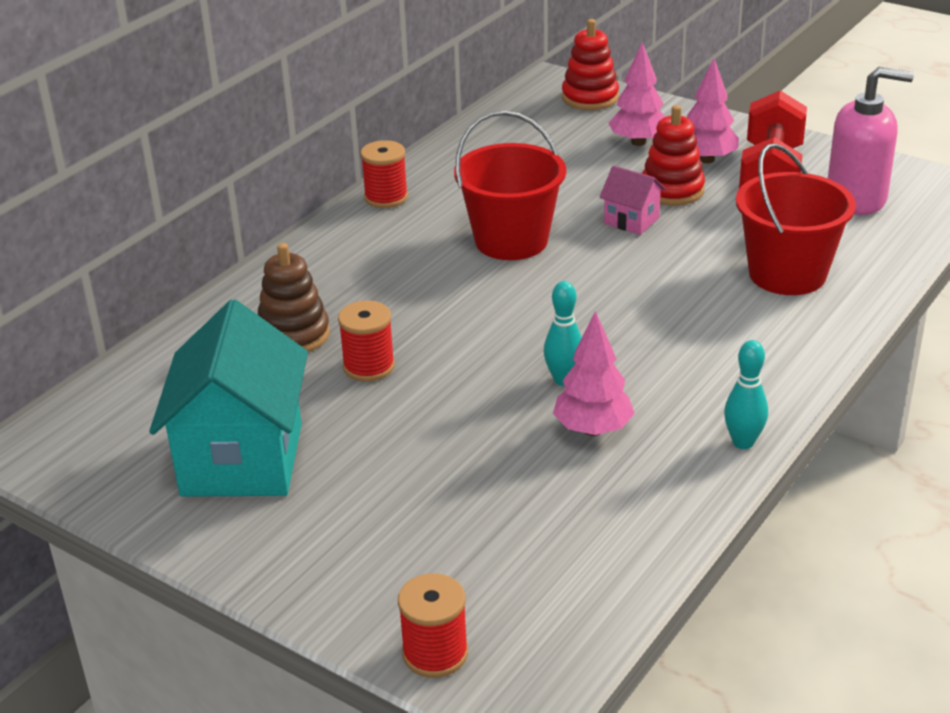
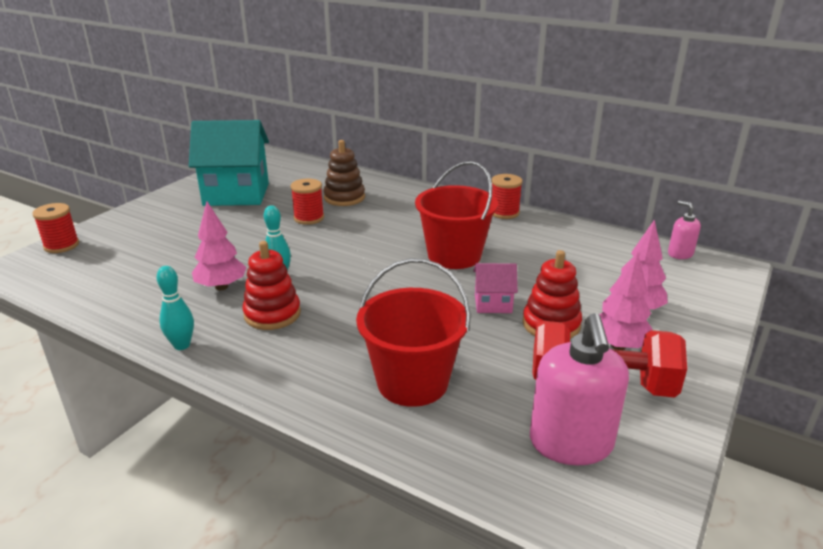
camera: 85 degrees right, 5 degrees down
(518, 101) = (680, 254): none -> pink soap dispenser
(590, 98) = (710, 285): red stacking toy -> red stacking toy (272, 314)
(631, 220) = (493, 304): pink house -> pink house turned 60 degrees clockwise

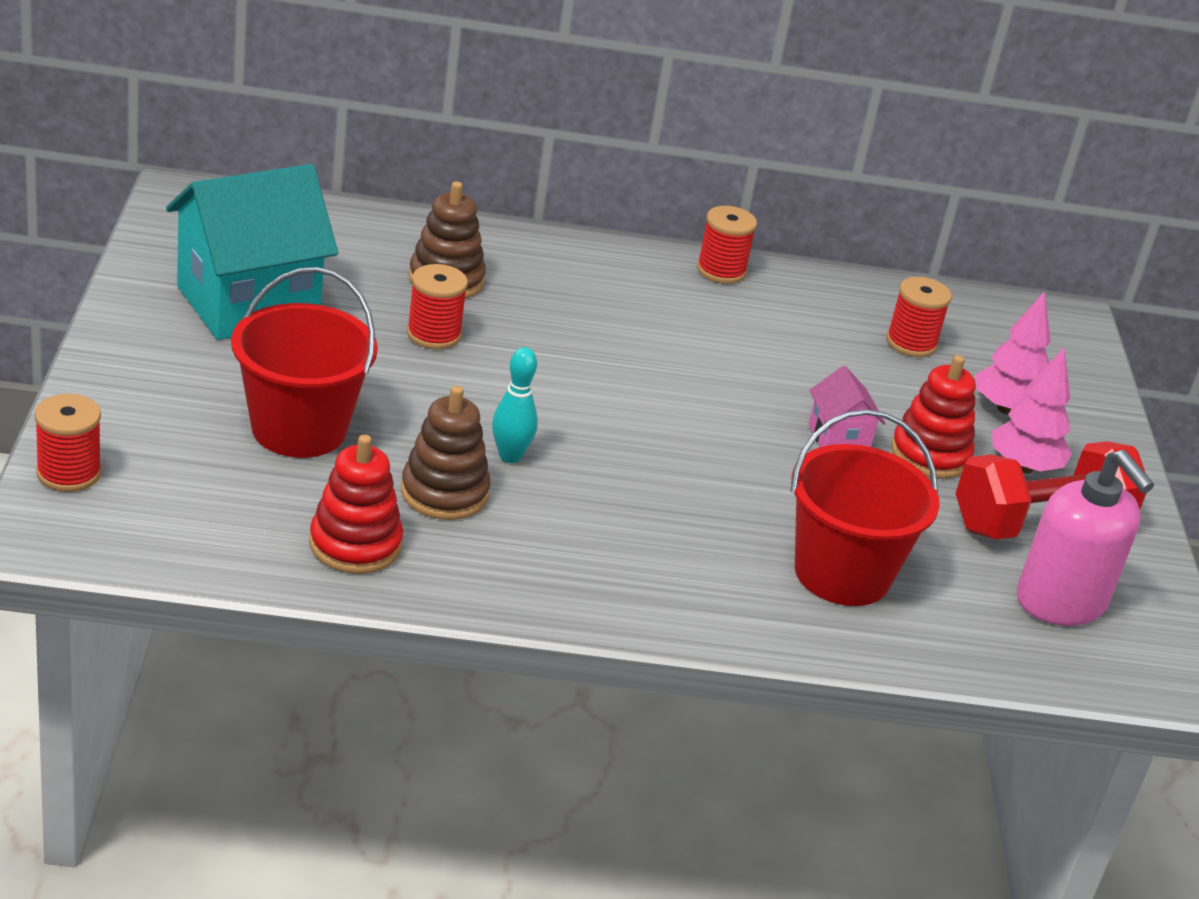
camera: 35 degrees left, 5 degrees up
(182, 345) = (501, 598): turquoise bowling pin -> none
(221, 287) = (444, 493): pink tree -> brown stacking toy
(272, 314) = (570, 521): red stacking toy -> red stacking toy (355, 545)
(454, 255) = (720, 367): red bucket -> red bucket (299, 429)
(493, 304) = (838, 438): pink house -> pink house turned 75 degrees counterclockwise
(596, 263) = (911, 343): none -> red spool
(680, 254) = (999, 307): pink soap dispenser -> none

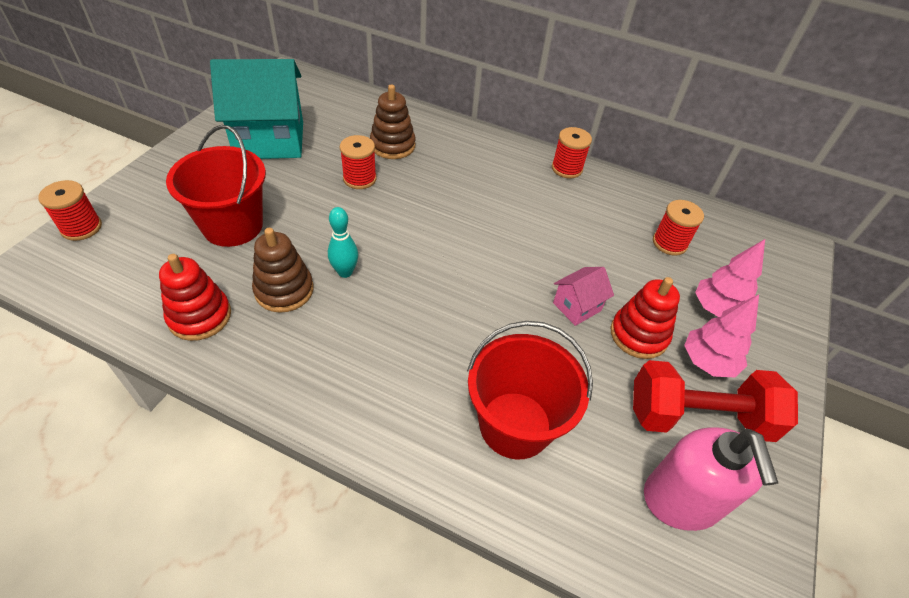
camera: 25 degrees right, 15 degrees up
(838, 438) = (577, 307): pink house -> pink house turned 45 degrees clockwise

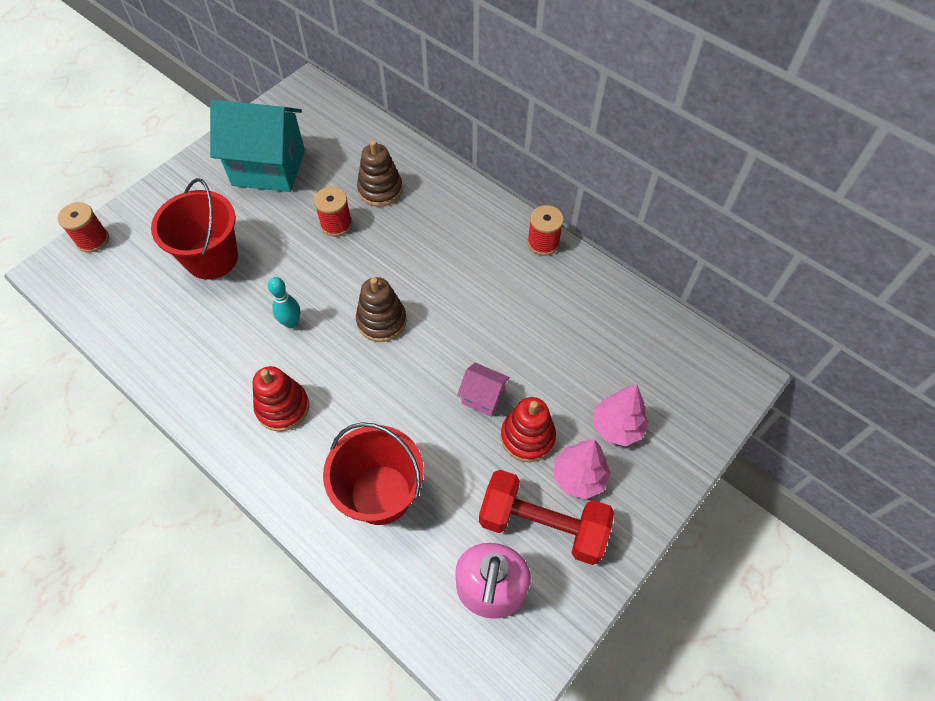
camera: 20 degrees right, 10 degrees up
(200, 316) = (164, 343): red stacking toy -> red stacking toy (283, 407)
(284, 290) = (236, 331): brown stacking toy -> brown stacking toy (381, 321)
(577, 307) = (483, 397): pink house -> pink house turned 45 degrees clockwise
(669, 243) = (607, 347): red spool -> none

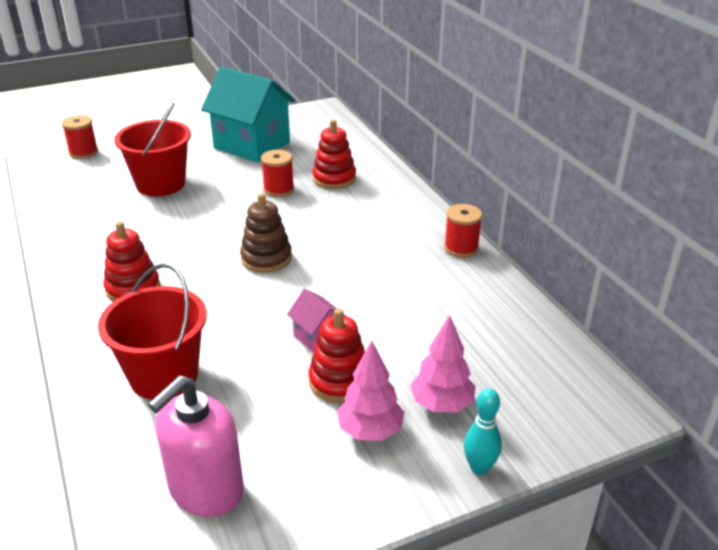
camera: 25 degrees right, 25 degrees down
(291, 322) = (188, 238): turquoise bowling pin -> turquoise bowling pin (479, 468)
(380, 189) = (334, 178): brown stacking toy -> red stacking toy
(542, 525) = (302, 456): red dumbbell -> none

